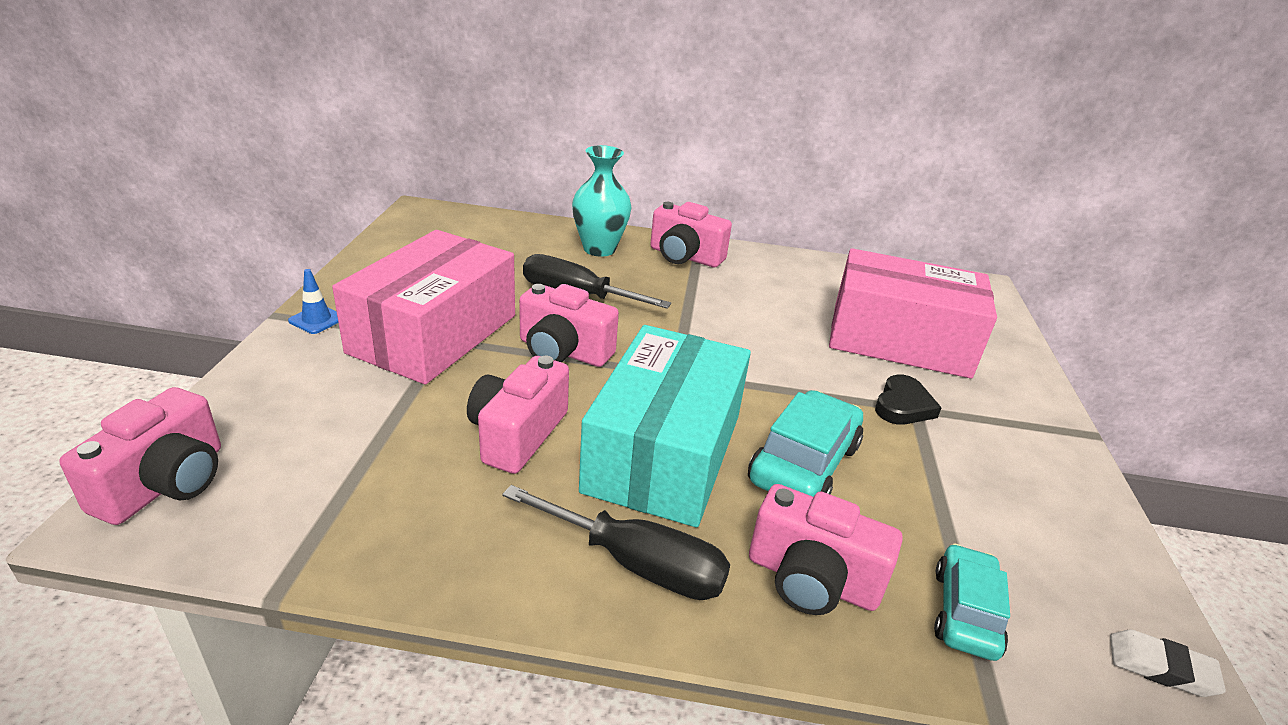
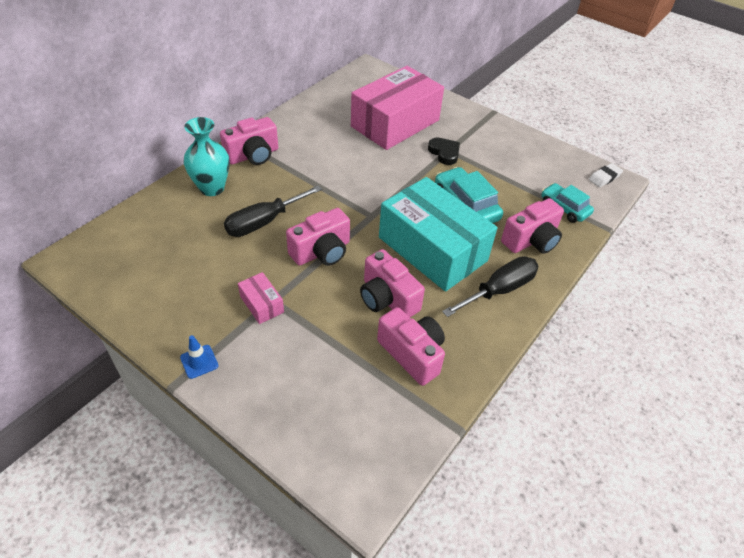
camera: 60 degrees left, 15 degrees up
(165, 483) = (344, 469): pink camera -> pink camera (412, 354)
(434, 334) = (262, 304): pink box -> pink box, size x0.40

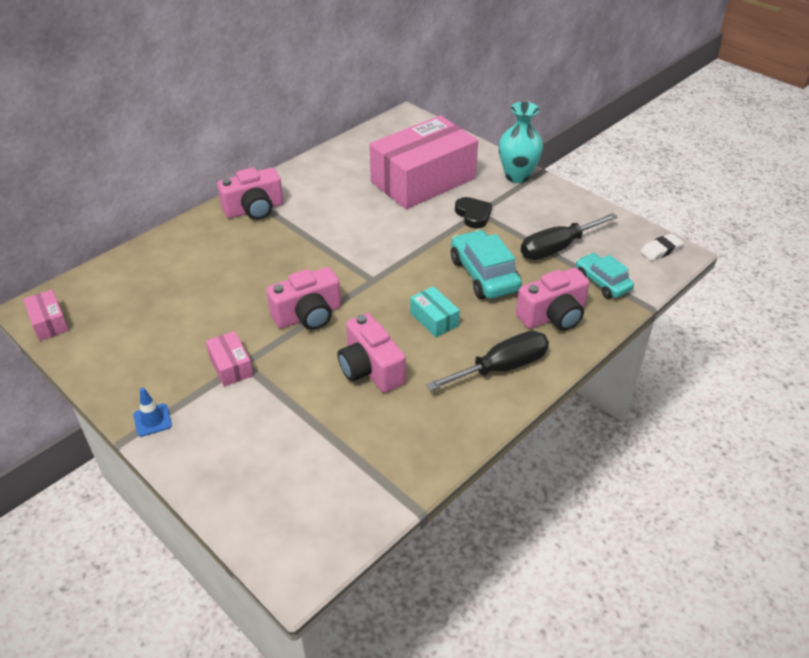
camera: 10 degrees right, 5 degrees down
(81, 272) = (49, 322): none -> pink box
(212, 188) = (202, 242): turquoise vase -> turquoise vase (517, 176)
(264, 222) = (251, 281): black screwdriver -> black screwdriver (557, 248)
(412, 354) = (385, 429): pink camera -> none
(432, 249) = (434, 319): turquoise box -> turquoise box, size x0.40

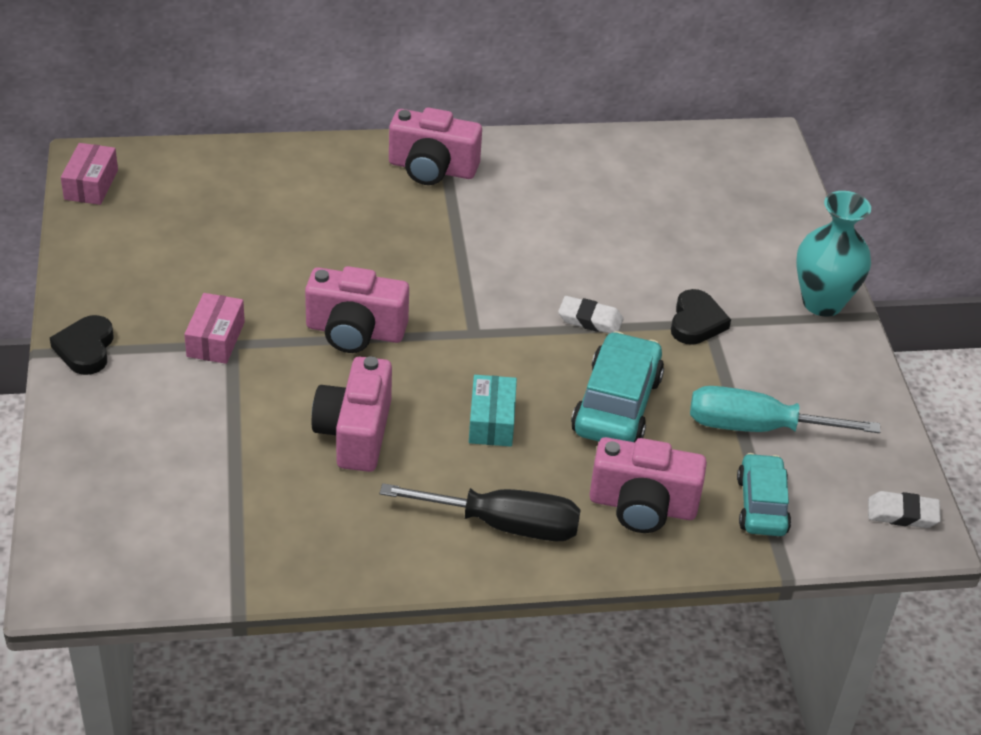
camera: 35 degrees right, 0 degrees up
(152, 420) = (85, 349): blue traffic cone -> black heart
(423, 180) = (684, 240): pink box -> none
(423, 241) = (590, 320): none -> white eraser
(557, 248) = (756, 427): black screwdriver -> turquoise screwdriver

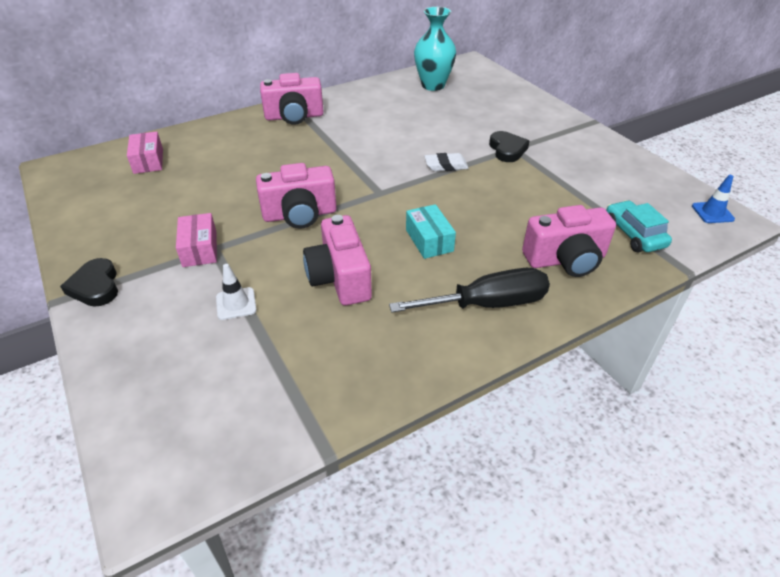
camera: 20 degrees left, 0 degrees up
(91, 185) = (60, 181): pink box -> pink box (148, 161)
(225, 423) = (236, 304): none -> white traffic cone
(616, 405) = (499, 206): turquoise car -> none
(756, 427) = (589, 193): turquoise screwdriver -> none
(822, 303) = (565, 122): turquoise vase -> turquoise vase (433, 85)
(902, 514) = (712, 212): white eraser -> blue traffic cone

